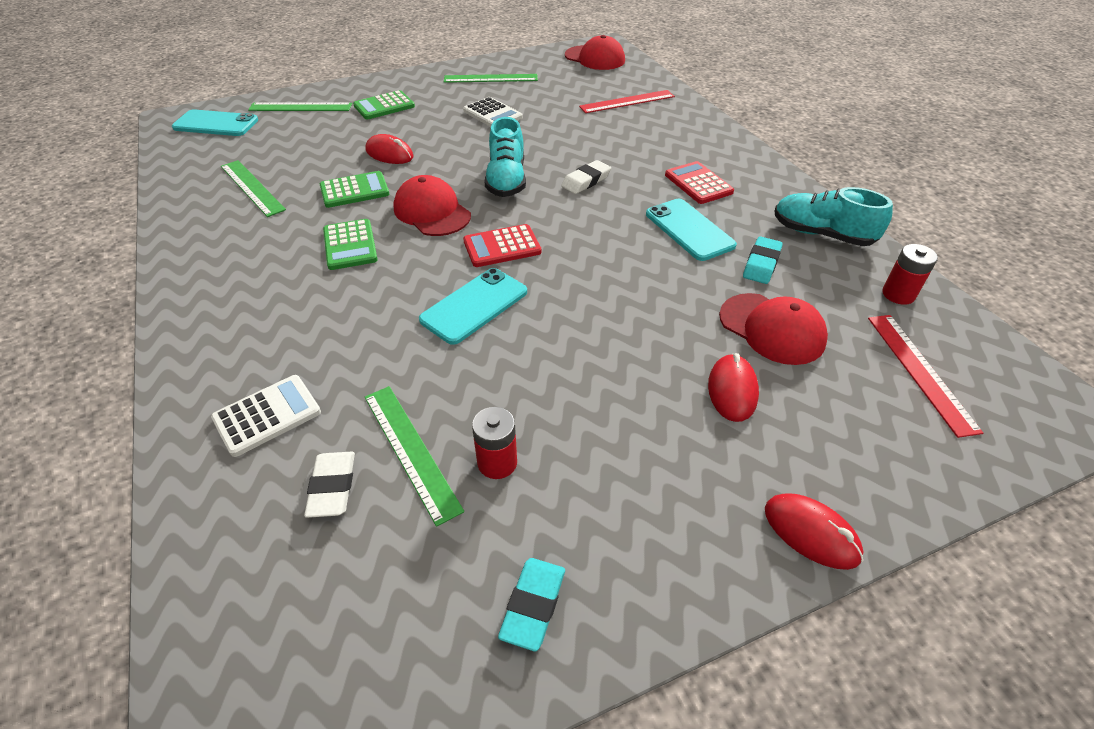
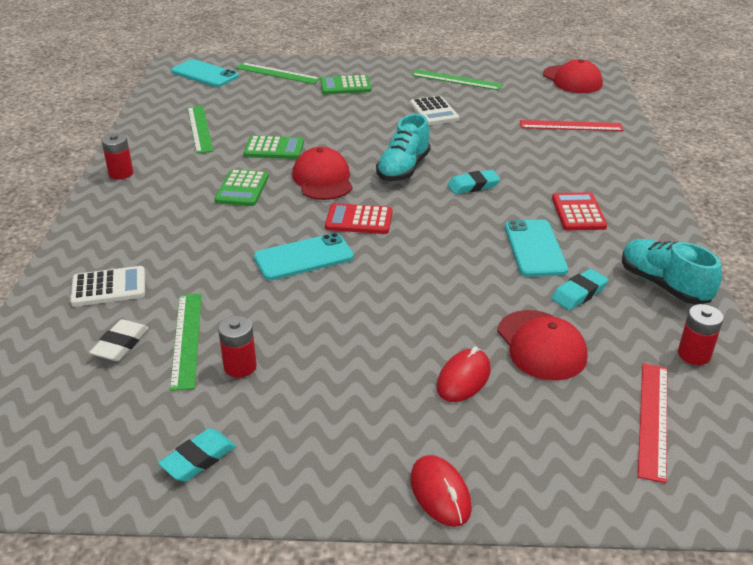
camera: 25 degrees right, 10 degrees down
(188, 264) = (121, 173): none -> red battery
(389, 154) = (322, 126): red mouse -> none
(586, 181) = (473, 186): white eraser -> turquoise eraser

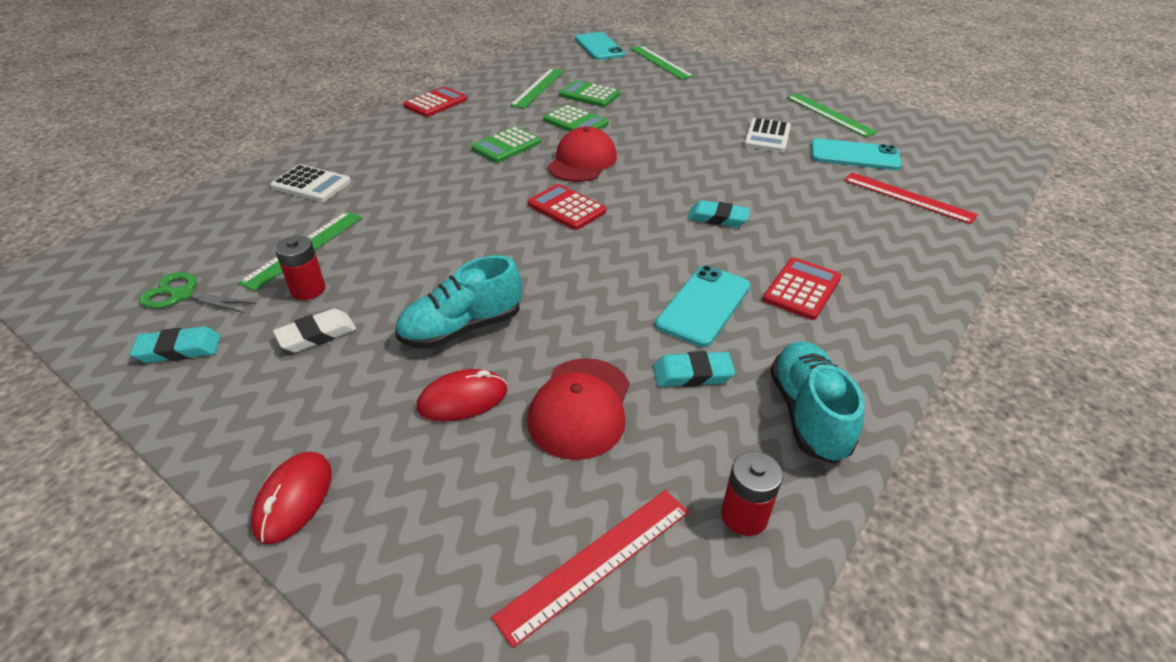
camera: 35 degrees right, 5 degrees up
(120, 344) = (259, 231): white eraser -> white eraser (317, 335)
(121, 173) = (435, 103): red battery -> red calculator
(132, 422) = (183, 295): none -> green scissors
(303, 257) = (477, 221): turquoise phone -> turquoise phone (854, 155)
(345, 86) = (708, 89): green calculator -> green calculator (589, 95)
(403, 169) = (667, 178): turquoise shoe -> turquoise shoe (462, 328)
(572, 80) = (970, 152): red cap -> none

